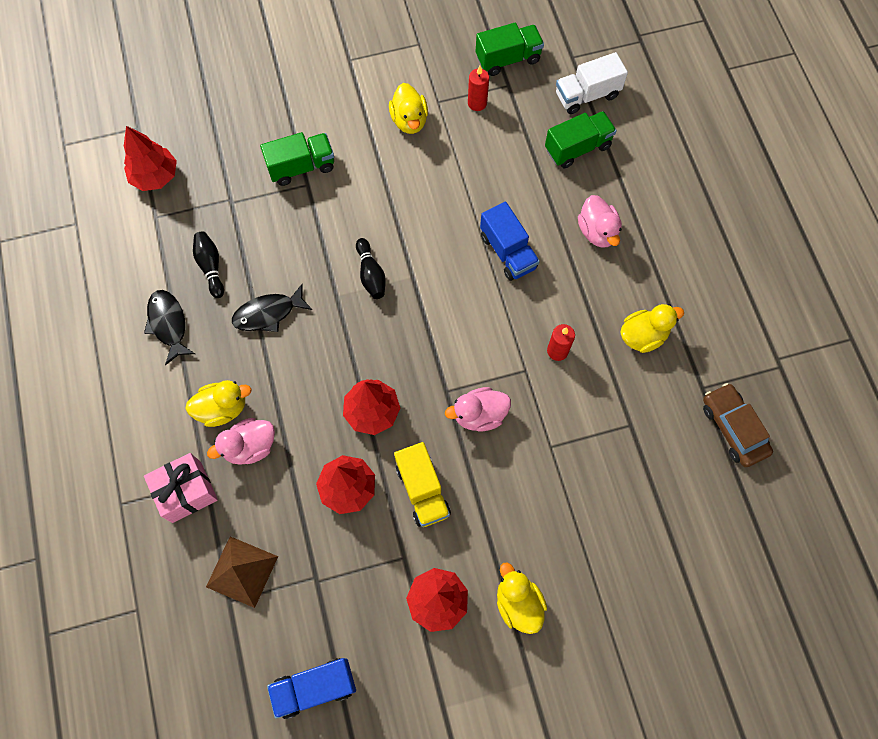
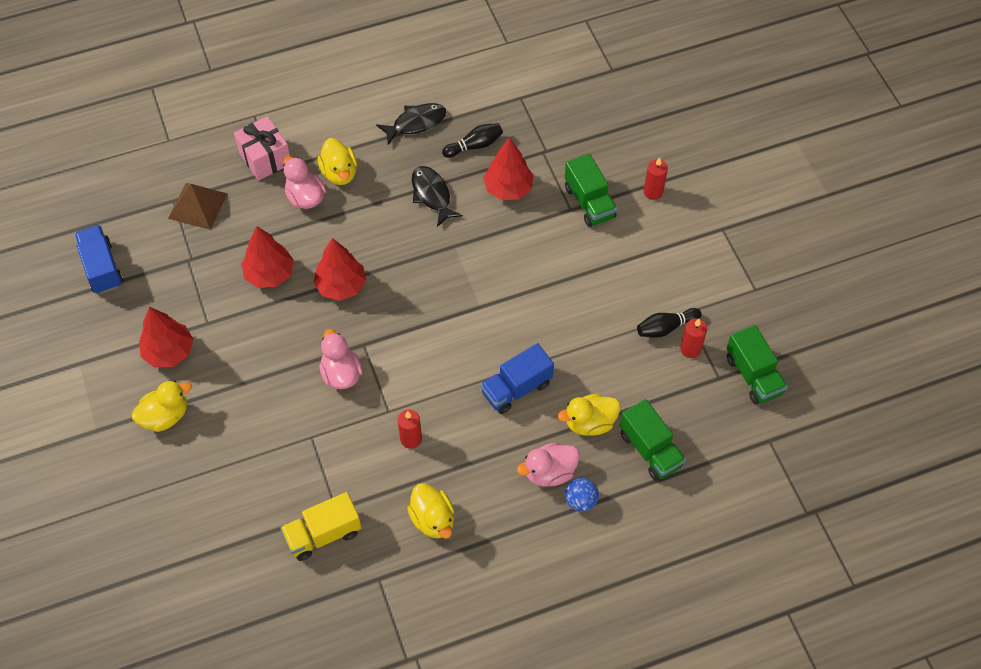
camera: 85 degrees right, 10 degrees down
(155, 176) = (562, 91): red tree -> red tree (508, 188)
(298, 110) = (653, 192): none -> red candle
(371, 274) = (479, 271): black bowling pin -> black bowling pin (666, 328)
(409, 120) = (658, 288): yellow duck -> yellow duck (590, 423)
(422, 490) = (268, 332): yellow truck -> yellow truck (323, 534)
(587, 95) = (720, 457): white truck -> none
(626, 209) = (581, 501): none -> blue ball
(733, 428) = (336, 609): brown car -> none

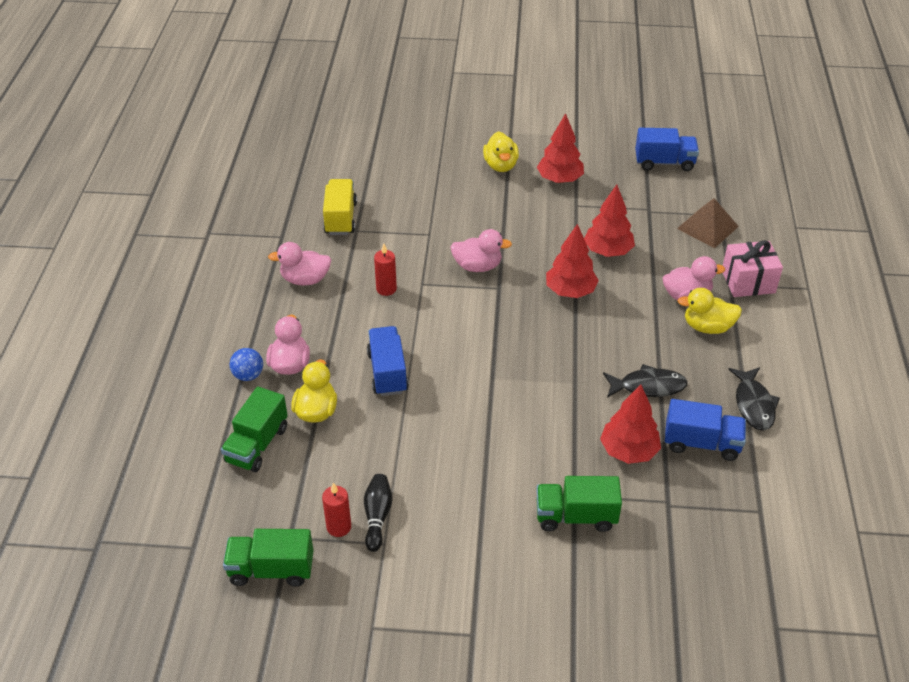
camera: 115 degrees right, 15 degrees down
(433, 519) = (305, 279): yellow duck -> pink duck
(474, 145) = (701, 443): black bowling pin -> blue truck
(650, 450) = (257, 444): green truck -> green truck turned 60 degrees counterclockwise
(653, 192) = (561, 585): red candle -> none

